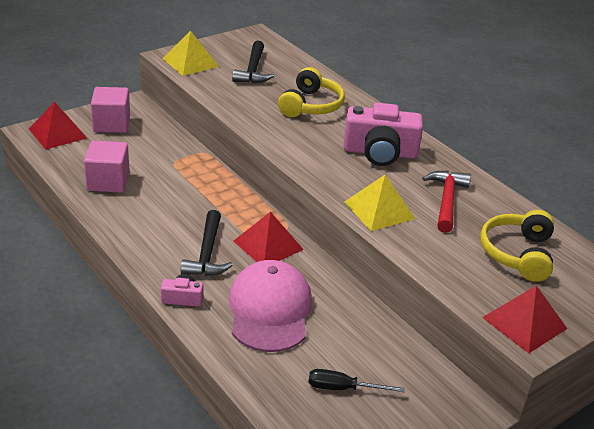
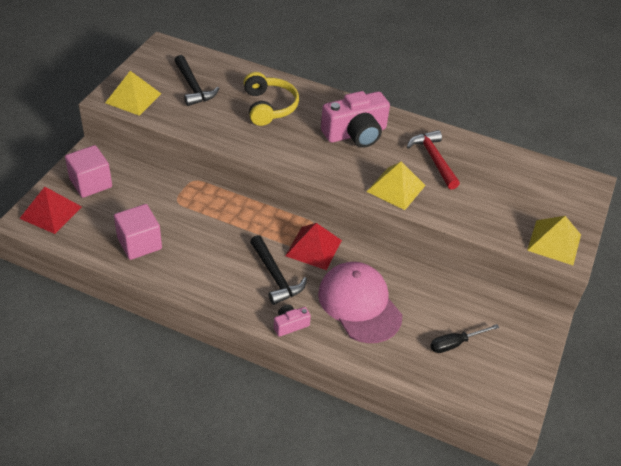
camera: 30 degrees left, 10 degrees up
(517, 254) = (510, 186): yellow headphones -> none
(524, 322) = (554, 242): red pyramid -> yellow pyramid

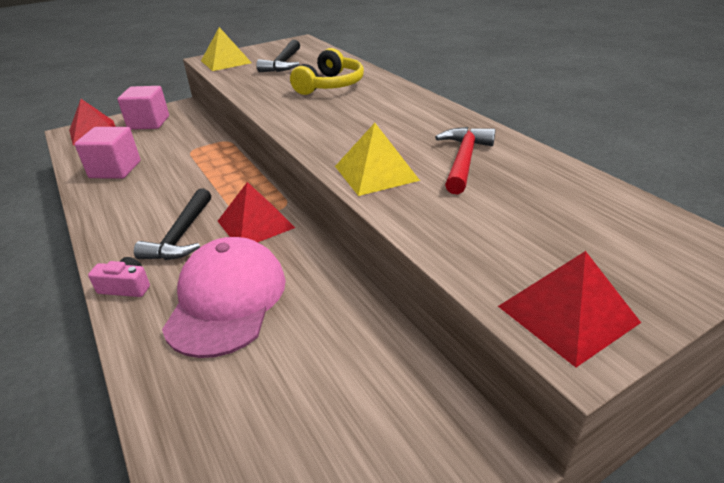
camera: 40 degrees right, 10 degrees down
(355, 133) = (393, 119): pink camera -> none
(455, 343) = (287, 415): black screwdriver -> none
(554, 242) = (567, 314): yellow pyramid -> red pyramid

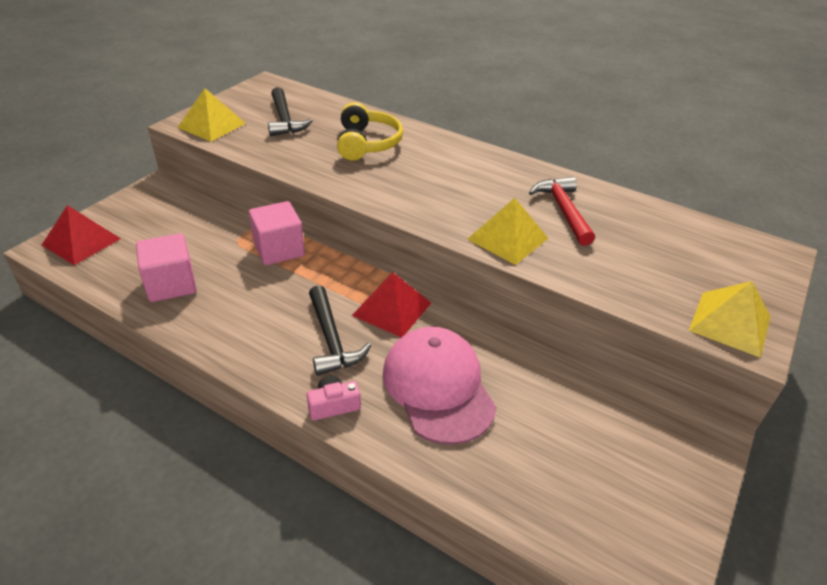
camera: 30 degrees left, 5 degrees up
(149, 123) = (143, 215): pink cube -> pink cube (279, 249)
(567, 314) = (730, 323): red pyramid -> yellow pyramid

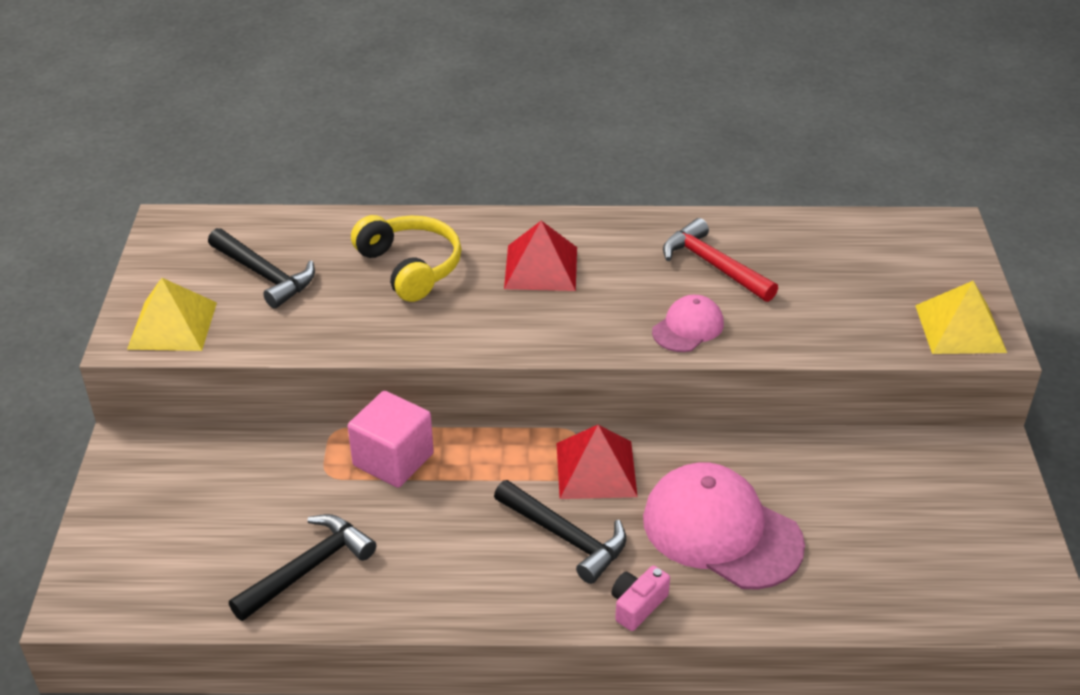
camera: 30 degrees left, 0 degrees up
(81, 241) = (117, 573): red pyramid -> red pyramid (541, 267)
(171, 284) = (308, 568): pink cube -> black hammer
(508, 238) = (688, 327): yellow pyramid -> pink cap

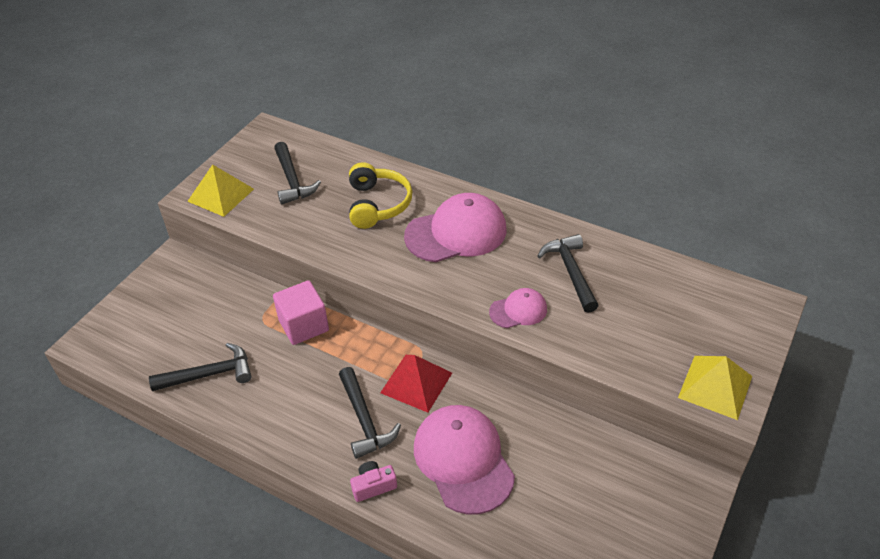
camera: 30 degrees right, 5 degrees up
(541, 267) = (456, 233): red pyramid -> pink cap
(713, 265) = (570, 272): red hammer -> black hammer

